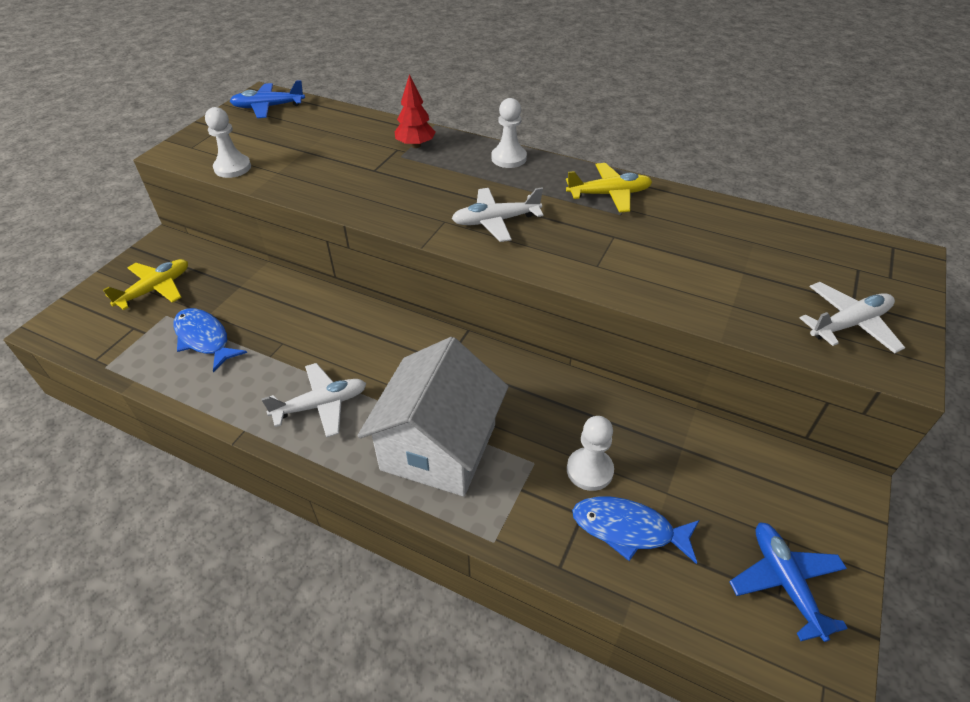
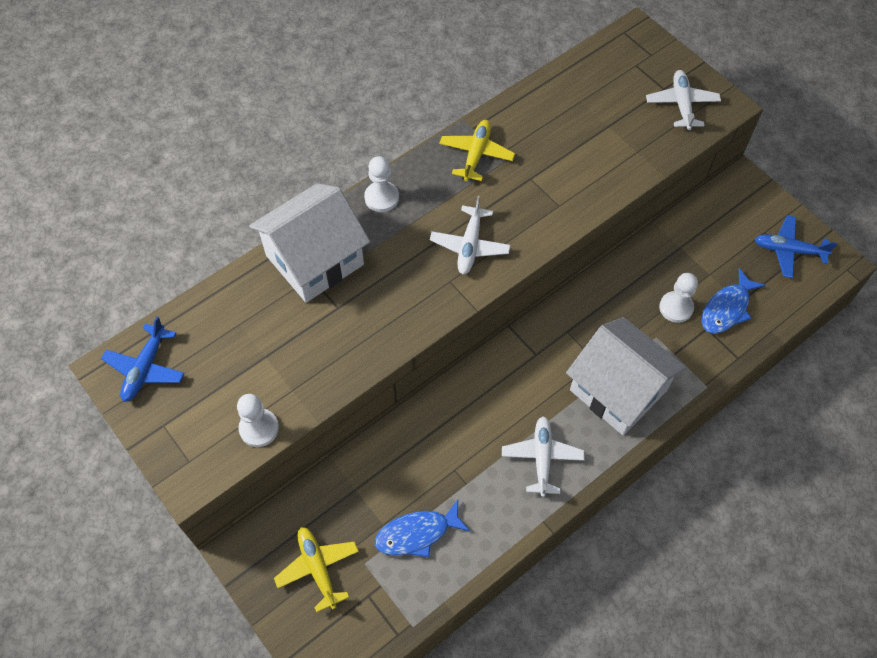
camera: 65 degrees left, 15 degrees up
(415, 145) = (314, 260): red tree -> white house

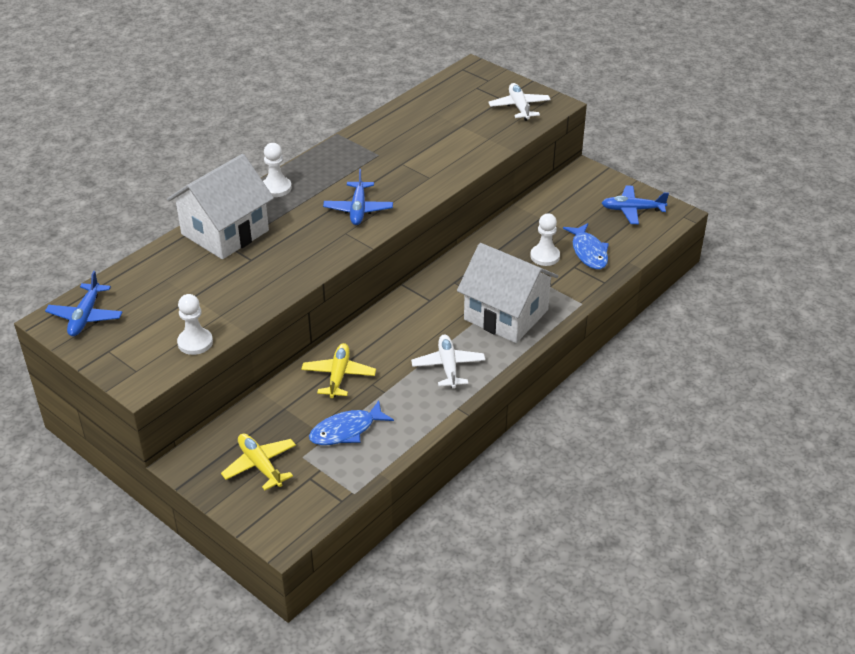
camera: 10 degrees left, 20 degrees down
(470, 246) = (358, 209): white plane -> blue plane
(476, 154) = (353, 154): yellow plane -> yellow plane (338, 376)
(727, 308) = (588, 252): blue fish -> blue fish turned 45 degrees counterclockwise

